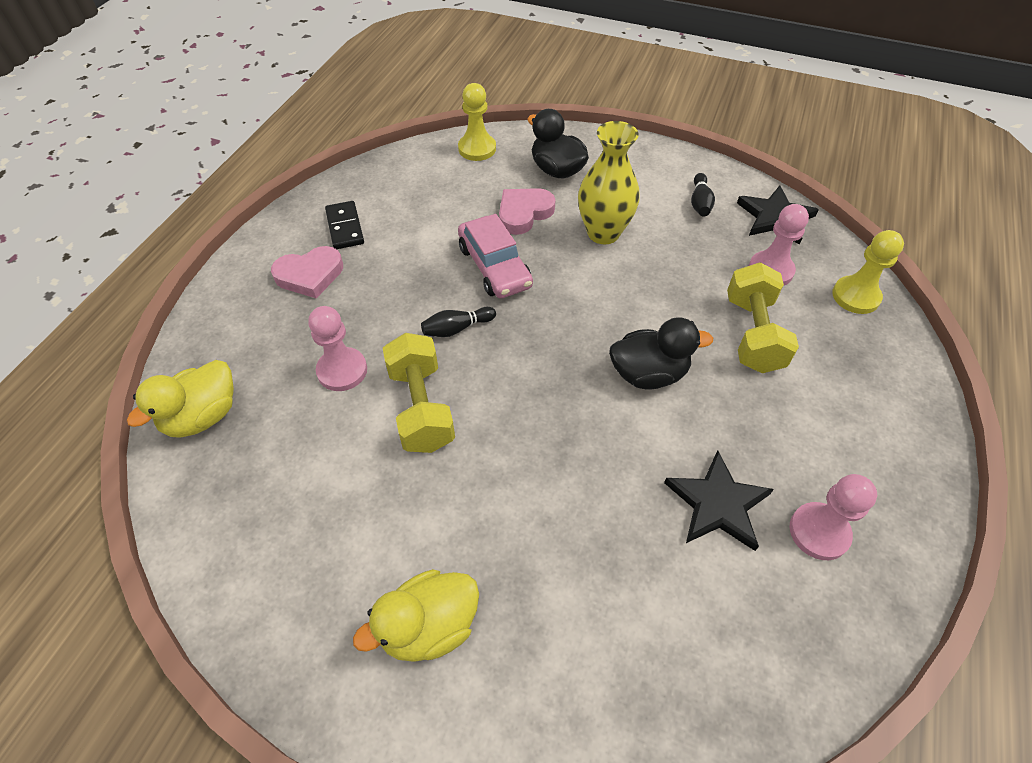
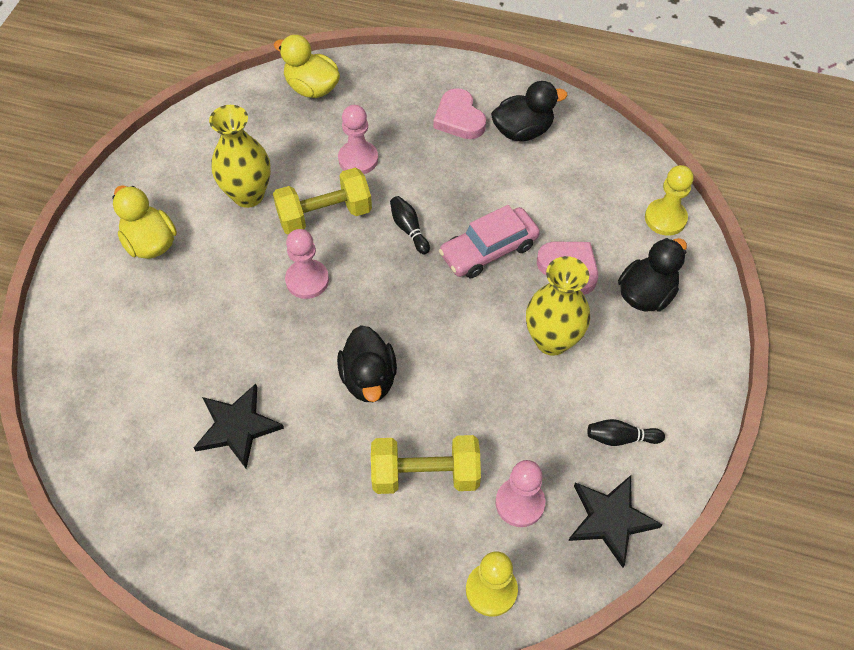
camera: 85 degrees right, 5 degrees up
(345, 227) = (523, 131): black domino -> black duck
(369, 494) = (248, 195): none -> yellow vase
(819, 532) = (210, 503): pink pawn -> pink pawn (307, 280)

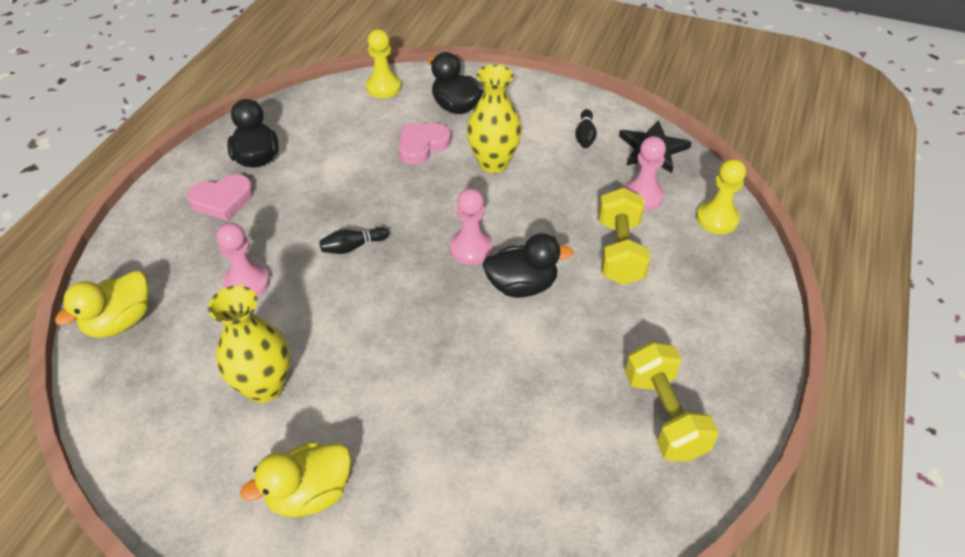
camera: 85 degrees left, 10 degrees down
(237, 427) = (571, 394): black star -> none
(307, 280) = (399, 331): pink pawn -> pink pawn (471, 248)
(325, 215) = (316, 314): yellow dumbbell -> yellow dumbbell (664, 415)
(488, 250) = (391, 193): pink car -> none

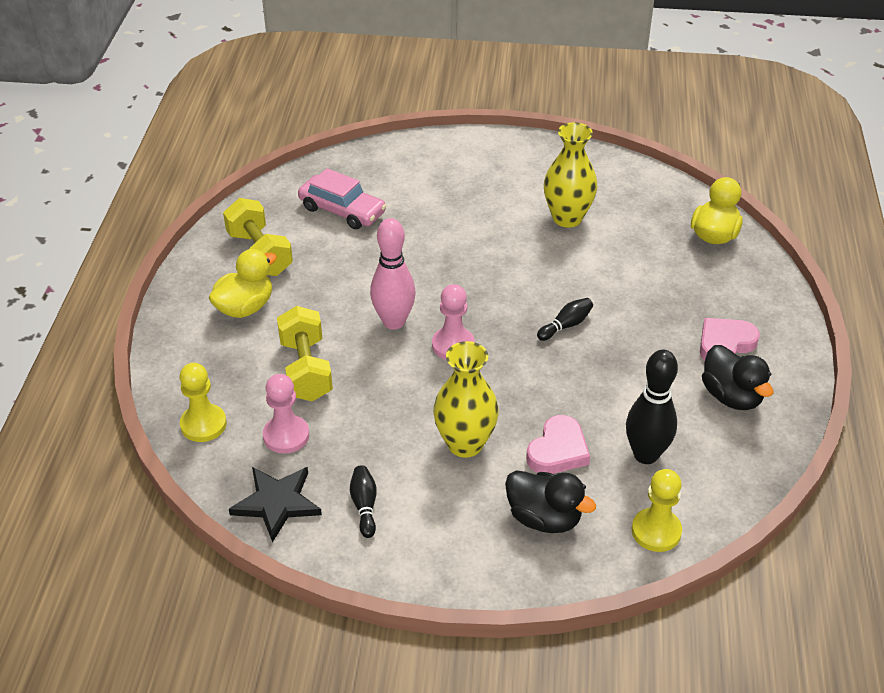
camera: 165 degrees right, 5 degrees down
(247, 283) = (638, 279): pink pawn -> none
(310, 493) = (496, 174): yellow duck -> yellow duck (245, 307)
(357, 131) = (645, 455): none -> black bowling pin
(522, 285) = (394, 322): black duck -> pink bowling pin
(547, 470) = (342, 210): none -> pink car

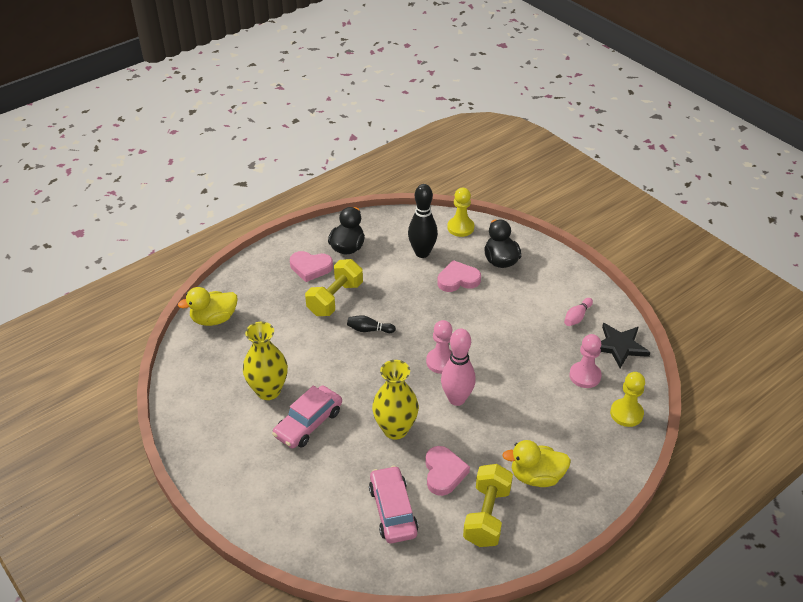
camera: 135 degrees left, 0 degrees up
(306, 370) = (538, 405): yellow dumbbell -> yellow dumbbell (335, 299)
(332, 259) = (444, 473): none -> pink heart
(364, 506) = (577, 317): black bowling pin -> pink bowling pin
(465, 444) = (497, 311): yellow vase -> yellow vase (395, 429)
(496, 219) = (308, 423): none -> pink car

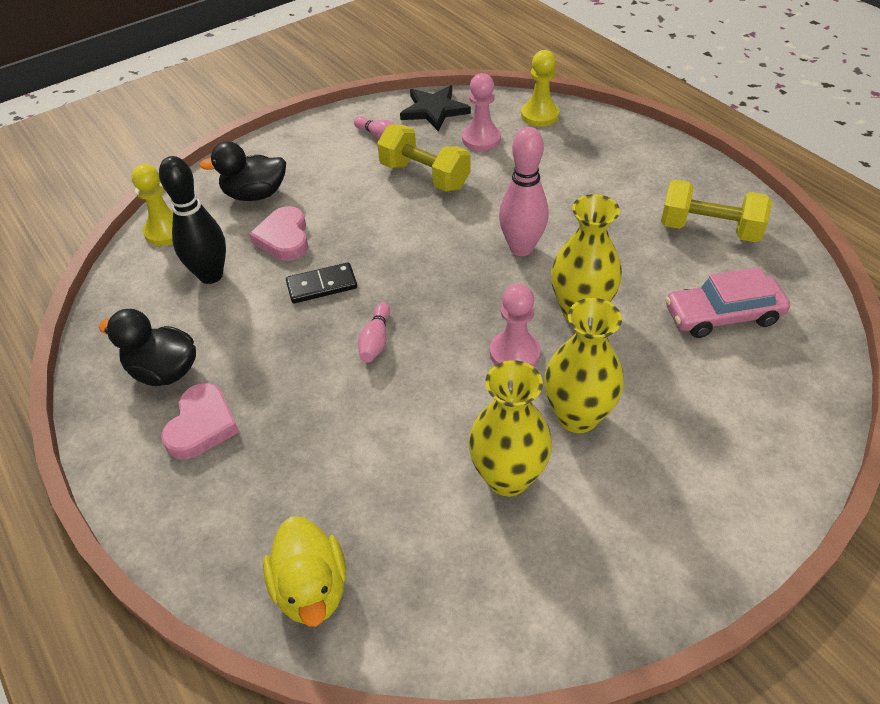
camera: 85 degrees left, 5 degrees up
(308, 423) = (577, 416): pink car -> yellow vase
(335, 299) = (294, 386): yellow dumbbell -> yellow dumbbell (424, 176)
(369, 330) = (376, 341): black bowling pin -> pink bowling pin
(415, 302) = (322, 285): none -> black domino
(441, 362) = (451, 261): pink pawn -> pink pawn (514, 353)
(444, 473) = (650, 264): pink heart -> none
(536, 476) = (641, 187): yellow duck -> none

